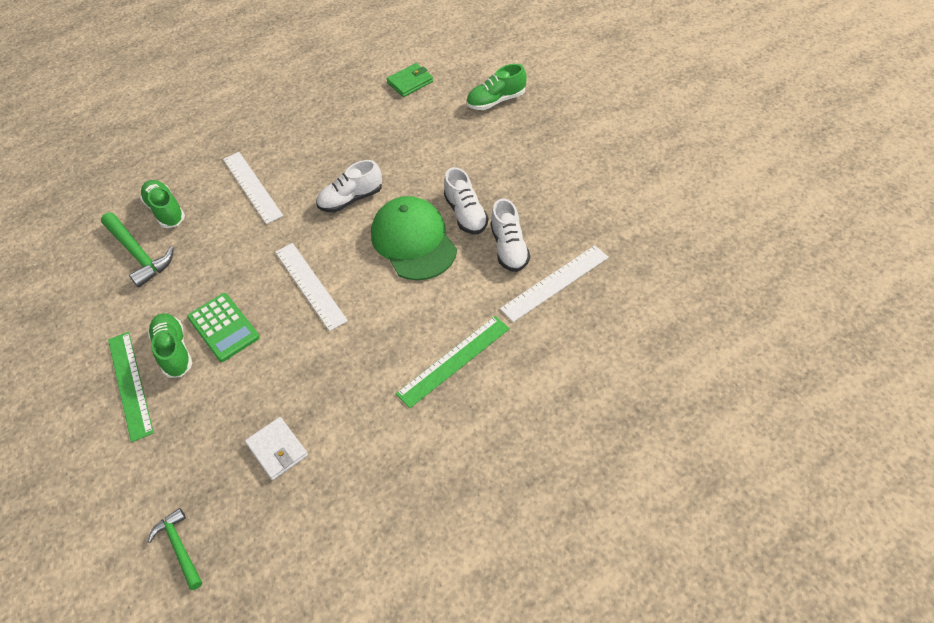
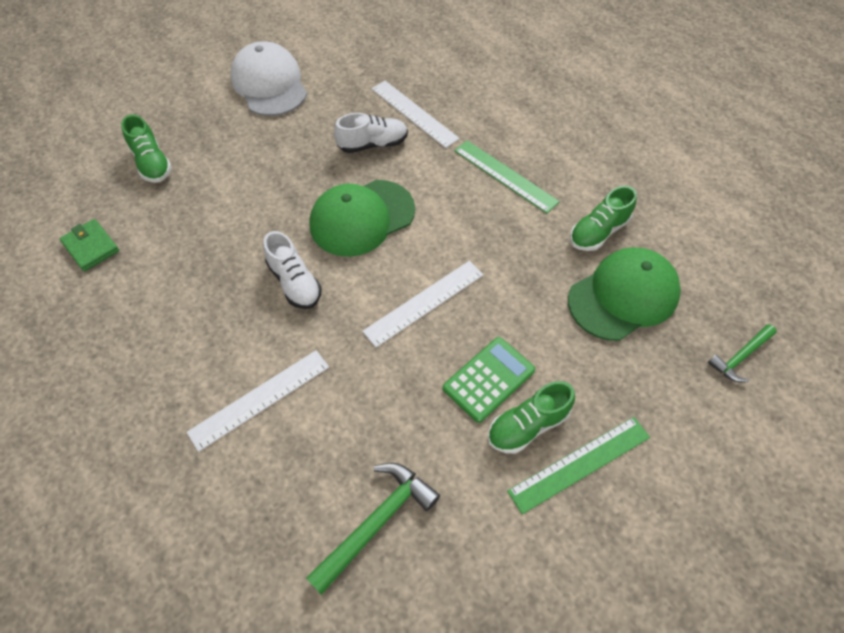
camera: 100 degrees left, 5 degrees up
(166, 211) = (295, 508): green shoe -> green shoe (598, 232)
(277, 450) = (623, 296): white wallet -> green cap
(466, 214) = (326, 178): white shoe -> none
(601, 165) = (269, 84): none -> white cap

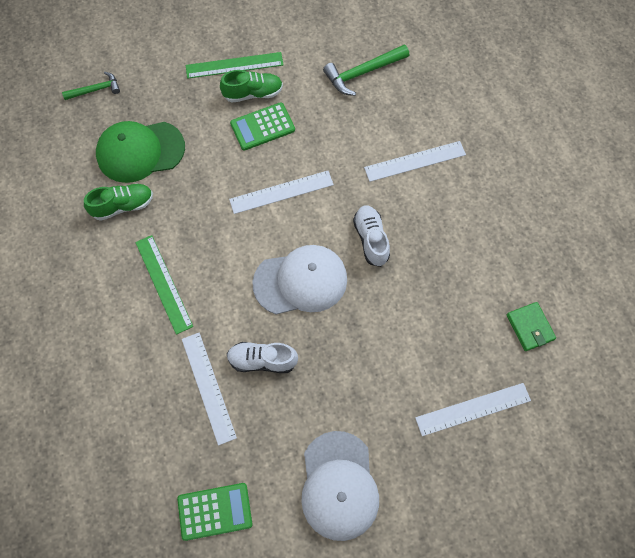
camera: 160 degrees left, 10 degrees up
(152, 163) = (473, 409): green shoe -> white ruler
(362, 218) = (301, 281): green cap -> white cap
(368, 46) = (215, 511): none -> green calculator

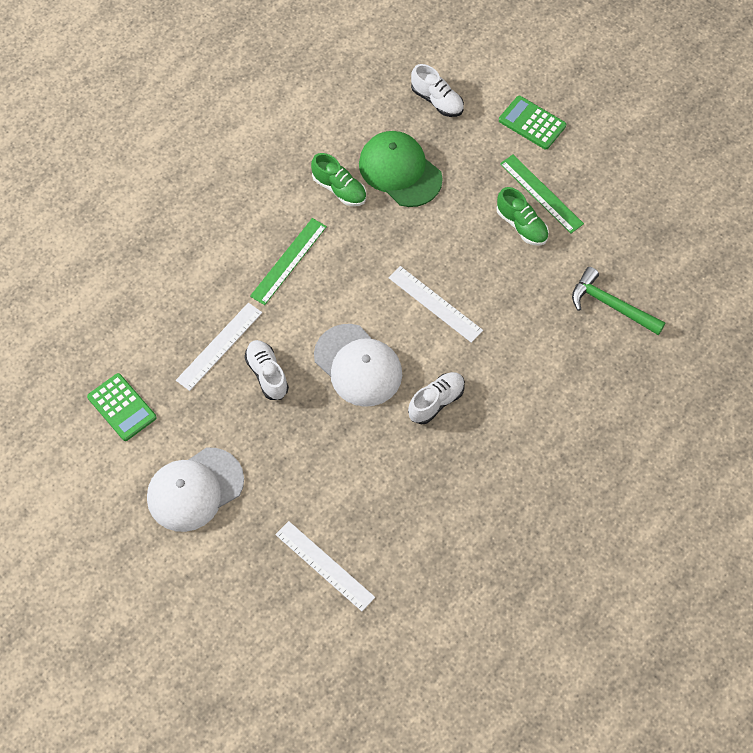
camera: 60 degrees right, 5 degrees down
(95, 90) = (437, 100): green hammer -> white shoe
(262, 127) = (492, 252): green calculator -> green calculator (532, 123)
(415, 161) = (544, 399): white ruler -> none
(530, 327) = (434, 580): green wallet -> none

